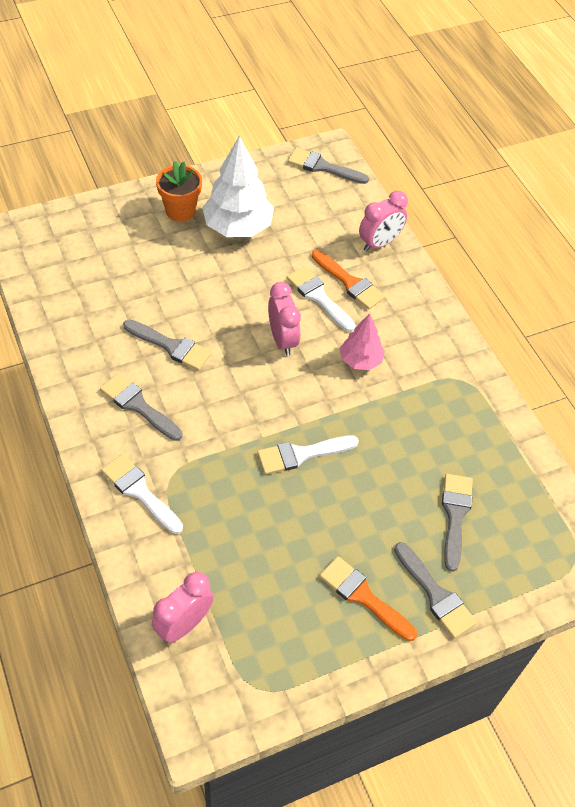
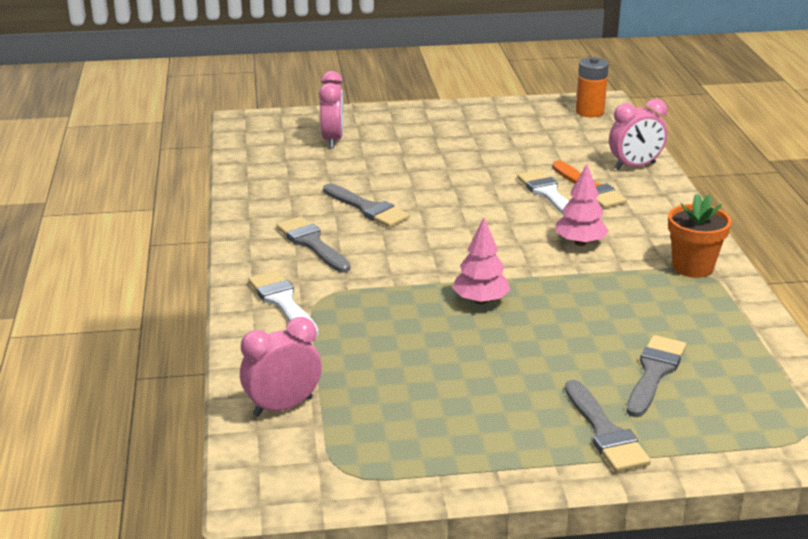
camera: 20 degrees right, 25 degrees down
(180, 211) = (421, 125): orange flower pot -> orange flower pot (692, 267)
(238, 227) = (478, 140): white tree -> none
(282, 340) = (494, 218): pink clock -> pink clock (332, 140)
(301, 454) = (480, 300): white brush -> pink tree
(323, 167) = (589, 112): grey brush -> orange battery
(363, 596) = (510, 419): orange brush -> none

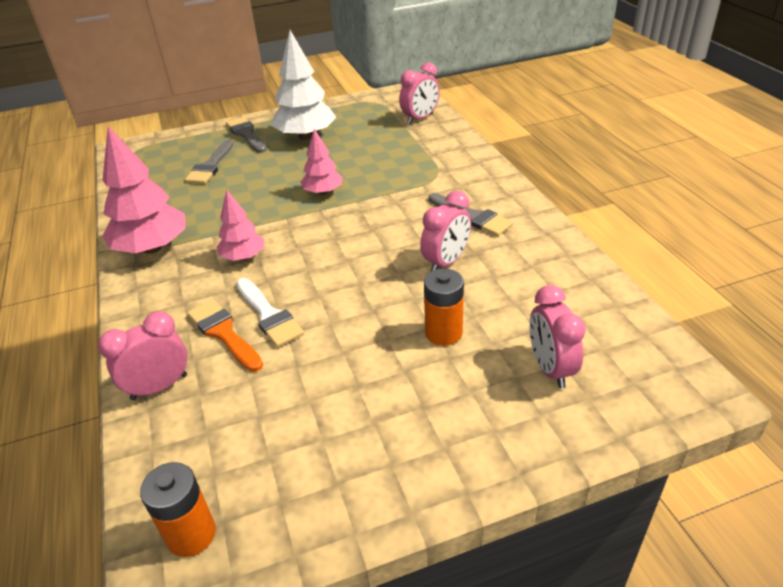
camera: 170 degrees right, 10 degrees up
(282, 302) = (460, 169): white brush -> none
(368, 209) = (446, 262): grey brush -> pink clock
(399, 166) = (443, 333): none -> orange battery
(495, 405) = (306, 136): none -> white tree
(692, 267) = (152, 248): orange flower pot -> pink tree

